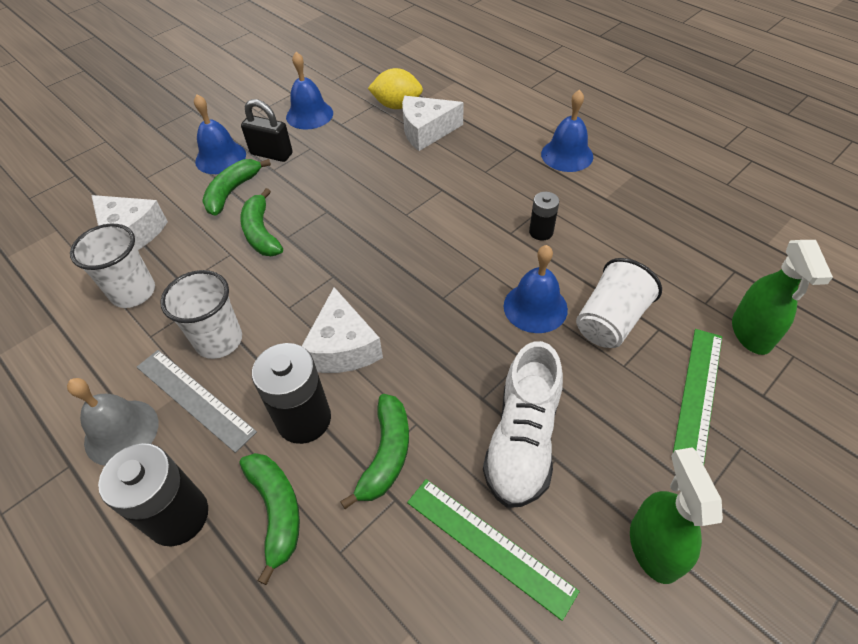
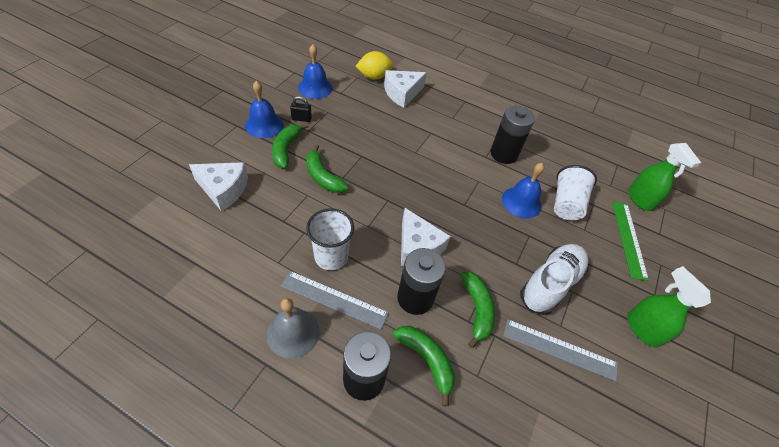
camera: 25 degrees left, 0 degrees up
(133, 292) = (249, 233): white cup -> none
(271, 154) = (301, 119): black padlock -> black padlock, size x0.63
(489, 545) = (559, 349): green ruler -> grey ruler
(522, 440) = (550, 284): white shoe -> white shoe turned 135 degrees counterclockwise
(541, 232) = (503, 154): black battery -> black battery, size x1.82
(567, 155) = (497, 102): blue bell -> none

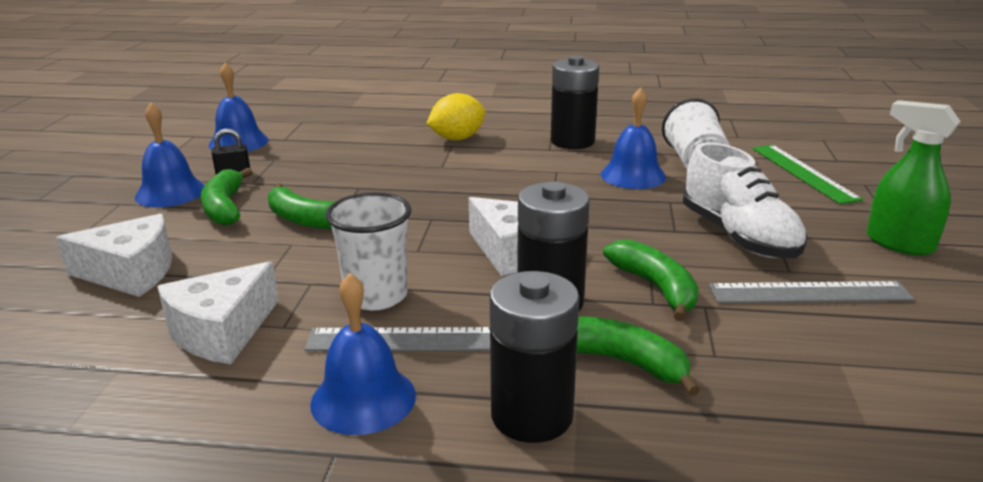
camera: 15 degrees left, 25 degrees down
(293, 333) = (363, 399): grey bell -> blue bell
(374, 77) = (328, 116): yellow lemon -> yellow lemon (457, 138)
(402, 93) = (382, 121): white cheese -> white cheese (221, 331)
(550, 284) = (739, 236): white shoe -> white shoe turned 135 degrees clockwise
(640, 200) = (785, 139): green spray bottle -> none

